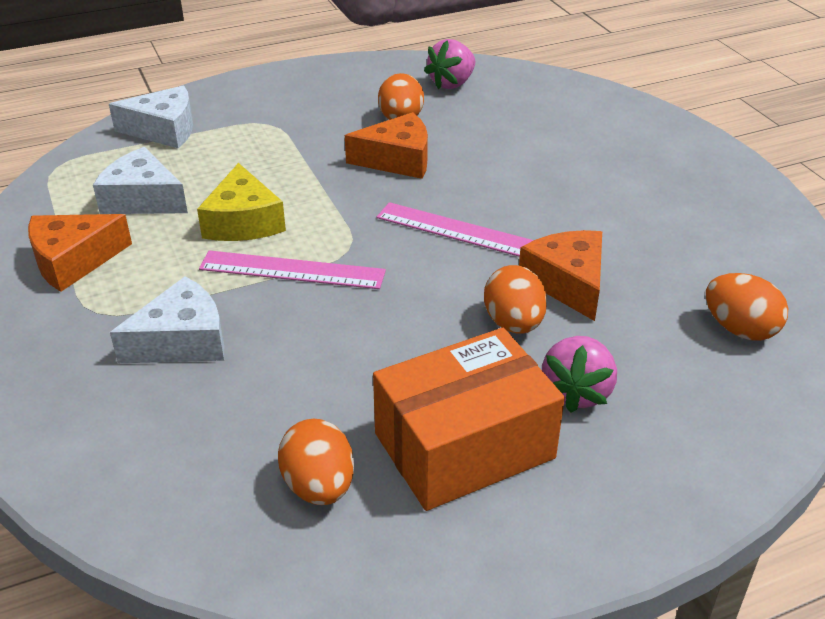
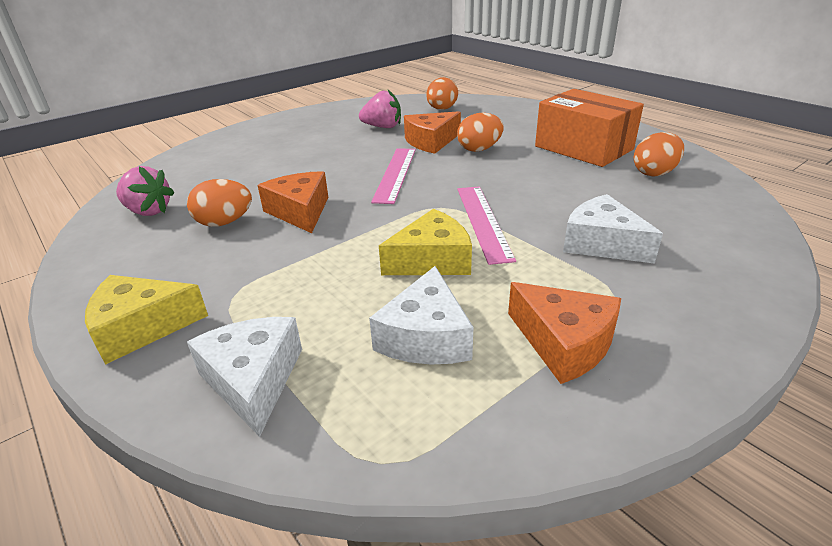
camera: 105 degrees left, 5 degrees down
(258, 91) = (141, 327): none -> yellow cheese
(577, 392) = (519, 132): pink strawberry -> pink strawberry (382, 127)

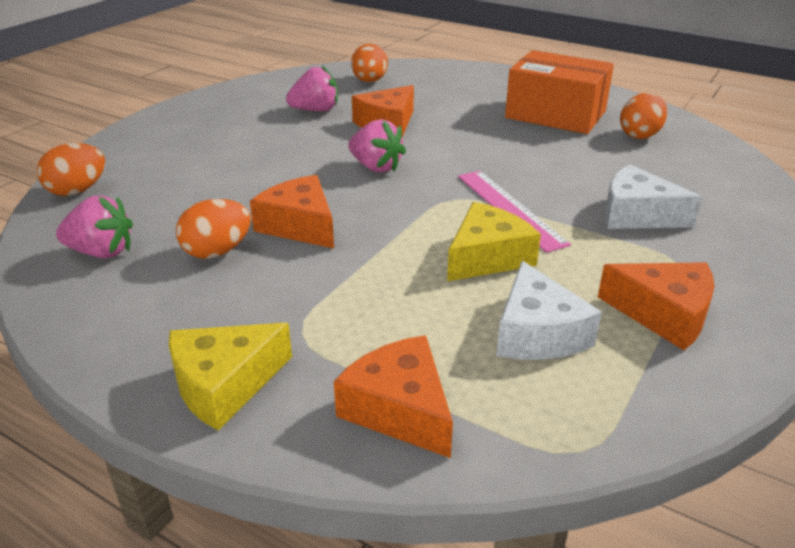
camera: 20 degrees left, 0 degrees up
(253, 380) = (399, 409): white cheese -> orange cheese
(395, 174) = (376, 167): pink ruler -> pink strawberry
(479, 149) = (448, 127): orange egg -> orange egg (77, 190)

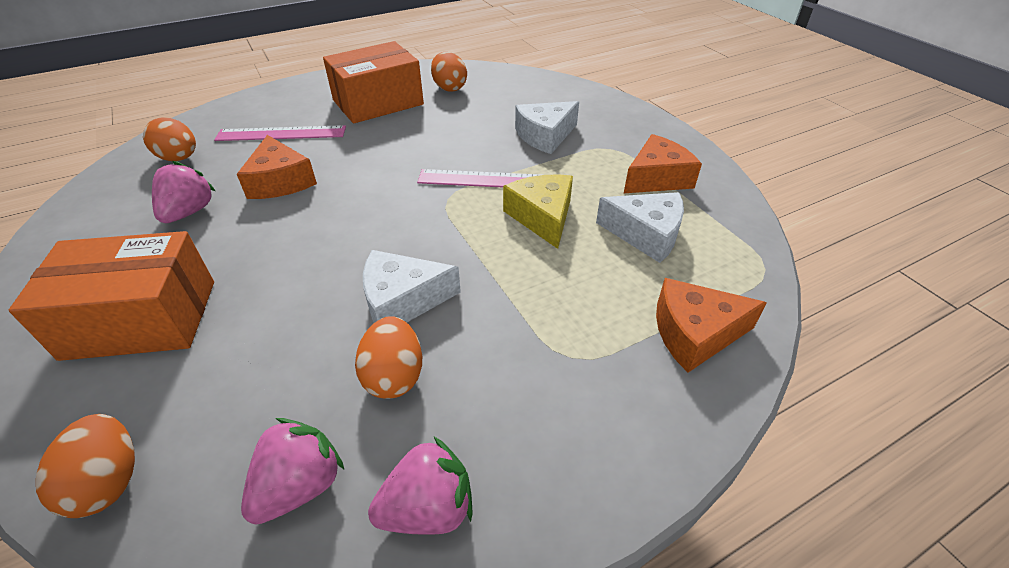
camera: 60 degrees left, 10 degrees up
(203, 142) = (141, 319): none -> orange box
(224, 384) = (614, 434): yellow cheese -> none
(299, 225) = (402, 300): orange cheese -> white cheese
(376, 167) = (351, 218): pink strawberry -> pink strawberry (428, 508)
(448, 98) = (281, 133): none -> pink ruler

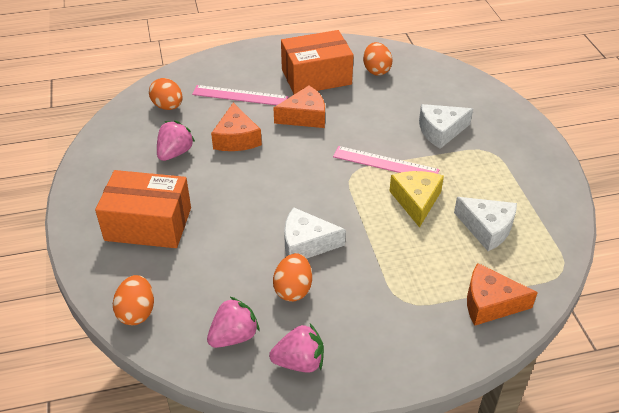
camera: 15 degrees right, 0 degrees up
(657, 178) = (515, 184): orange cheese -> orange cheese (304, 116)

